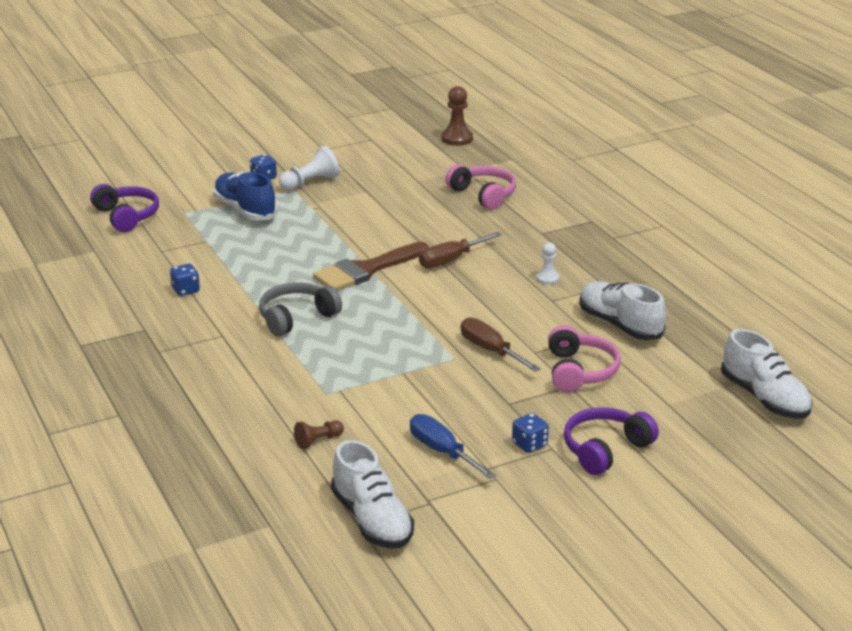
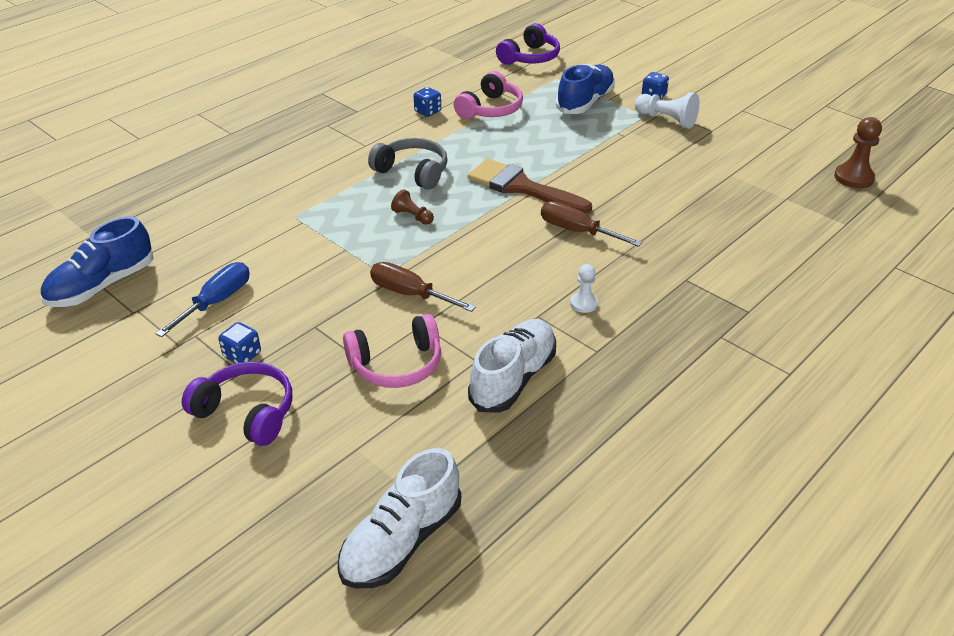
camera: 70 degrees right, 10 degrees up
(318, 441) = (217, 230): brown pawn -> brown pawn (412, 216)
(372, 520) = (102, 285): white shoe -> blue shoe
(483, 195) = (738, 222): pink headphones -> pink headphones (490, 109)
(490, 350) = (410, 294): brown screwdriver -> brown screwdriver turned 90 degrees counterclockwise

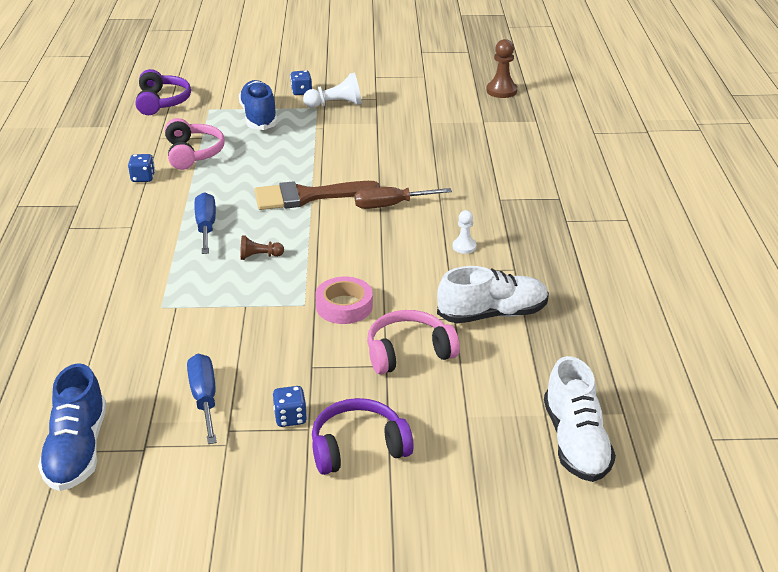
camera: 45 degrees left, 5 degrees down
(396, 364) = (408, 353): pink headphones -> pink headphones turned 135 degrees counterclockwise
(410, 294) = (344, 306): brown screwdriver -> pink tape
(412, 172) = (206, 227): grey headphones -> blue screwdriver
(513, 378) = (492, 314): white shoe -> white shoe turned 90 degrees clockwise

